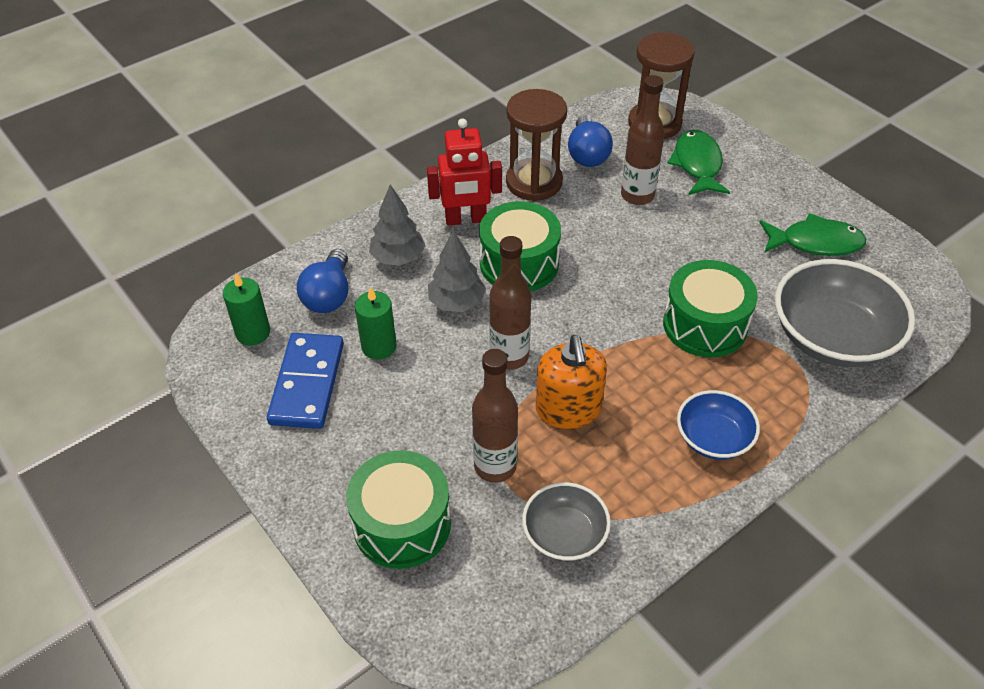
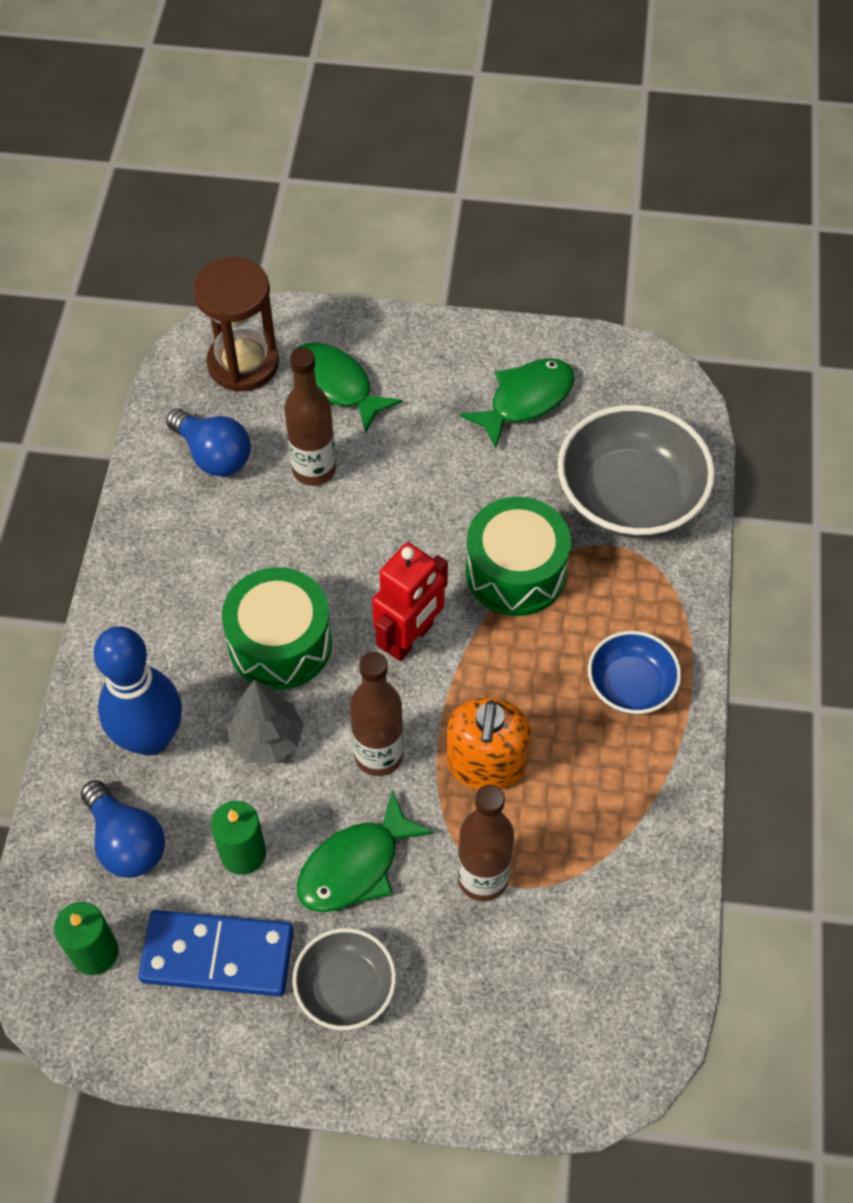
camera: 45 degrees left, 10 degrees up
(307, 383) = (217, 955): blue domino -> blue domino turned 45 degrees counterclockwise
(398, 258) = (150, 738): grey tree -> blue bowling pin
(402, 524) = (462, 1008): green drum -> none
(430, 400) = (355, 866): none -> green fish
(466, 219) = (171, 634): red robot -> red robot (410, 638)
(534, 182) = (194, 533): brown hourglass -> none
(564, 534) = (604, 888): grey bowl -> grey bowl (345, 988)
(568, 409) = (486, 763): orange soap dispenser -> orange soap dispenser turned 60 degrees clockwise

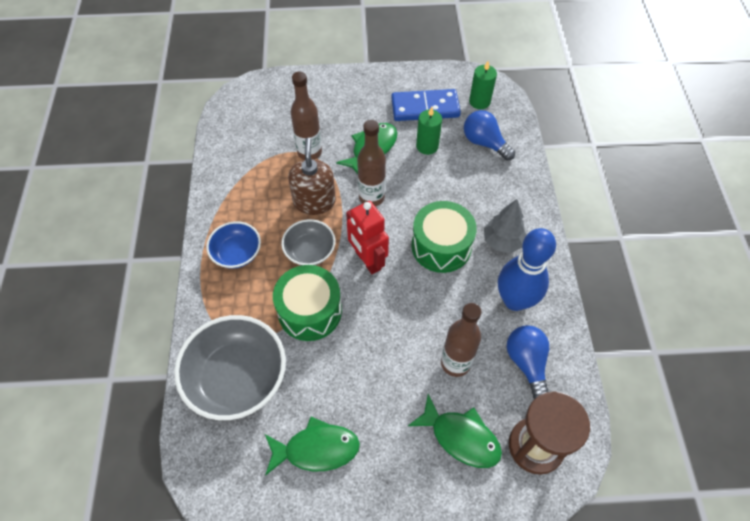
camera: 170 degrees right, 0 degrees up
(150, 738) = (493, 188): blue bowling pin -> blue bowling pin (515, 300)
(213, 455) = (526, 363): blue light bulb -> blue light bulb turned 45 degrees clockwise
(266, 739) = (432, 196): grey tree -> grey tree (502, 241)
(345, 988) = (365, 104): grey bowl -> grey bowl (310, 251)
(410, 638) = (367, 260): red robot -> red robot turned 60 degrees counterclockwise
(486, 763) = (314, 201): orange soap dispenser -> brown soap dispenser
(525, 400) = (316, 449): green fish -> green fish turned 135 degrees counterclockwise

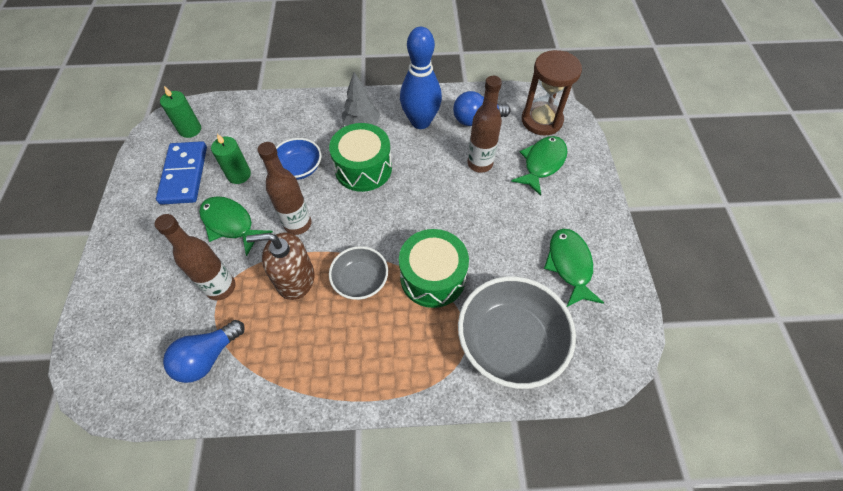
camera: 90 degrees left, 0 degrees up
(237, 253) = (358, 358): blue bowl -> blue bowl (299, 168)
(367, 260) = (375, 227): red robot -> none
(484, 143) = (246, 129): blue light bulb -> blue light bulb (208, 357)

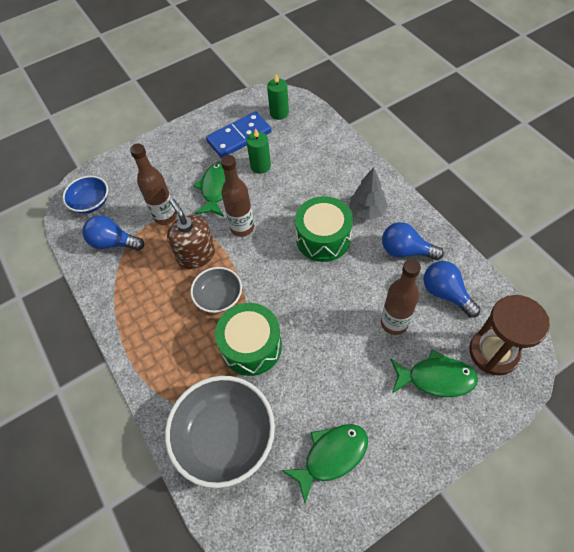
camera: 65 degrees right, 0 degrees up
(299, 168) = (292, 197): blue bowl -> blue bowl (91, 202)
(420, 122) = (405, 251): blue bowling pin -> blue light bulb

